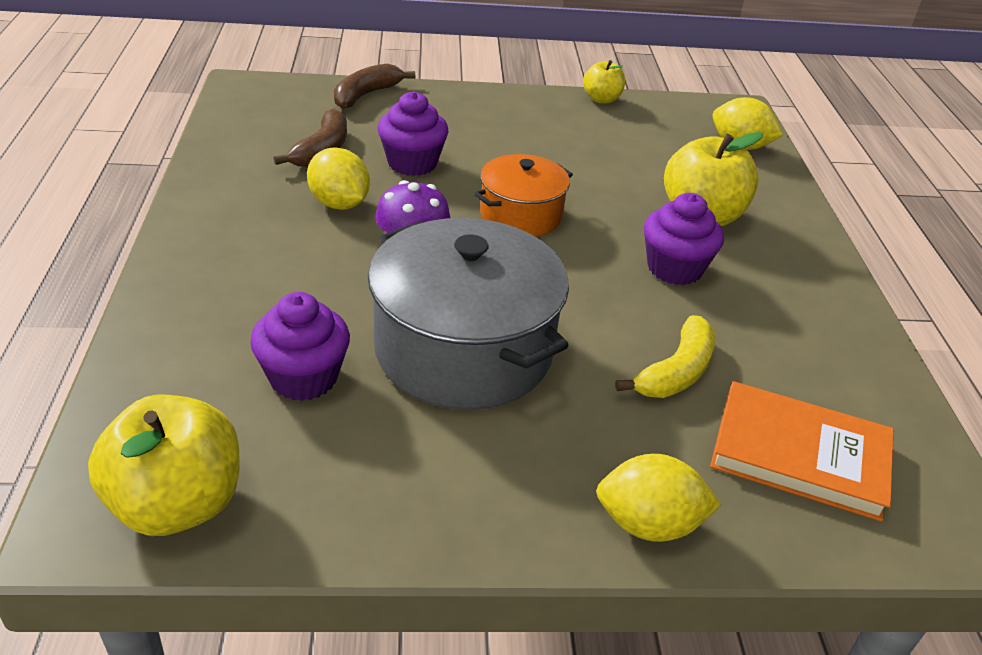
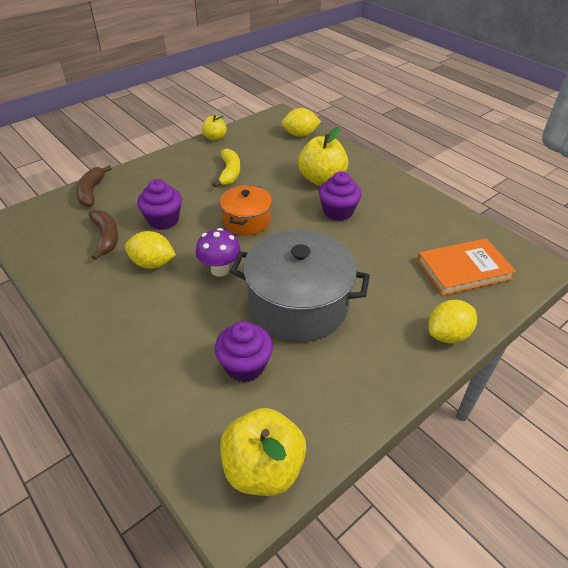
camera: 35 degrees left, 5 degrees up
(676, 372) = (388, 261): yellow banana -> yellow banana (229, 173)

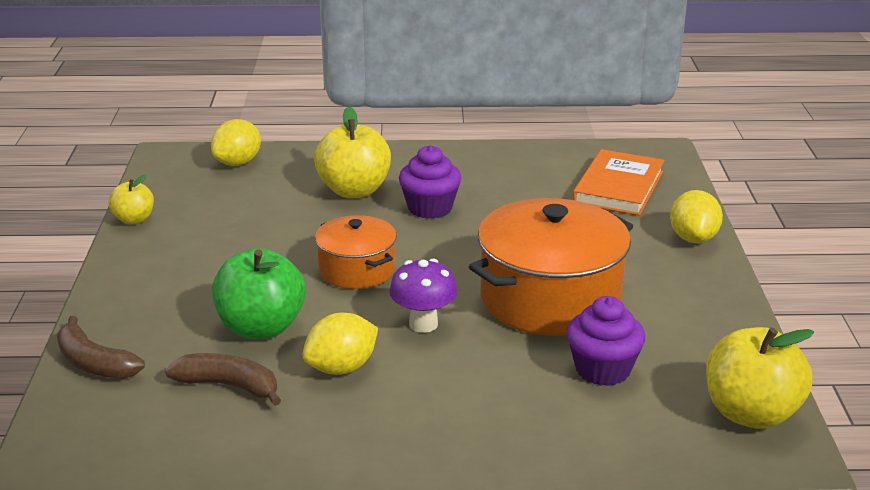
camera: 50 degrees left, 15 degrees down
(163, 220) = (261, 328): purple cupcake -> green apple
(229, 173) = (236, 241): yellow banana -> none
(298, 305) = (550, 299): grey pot -> orange pot

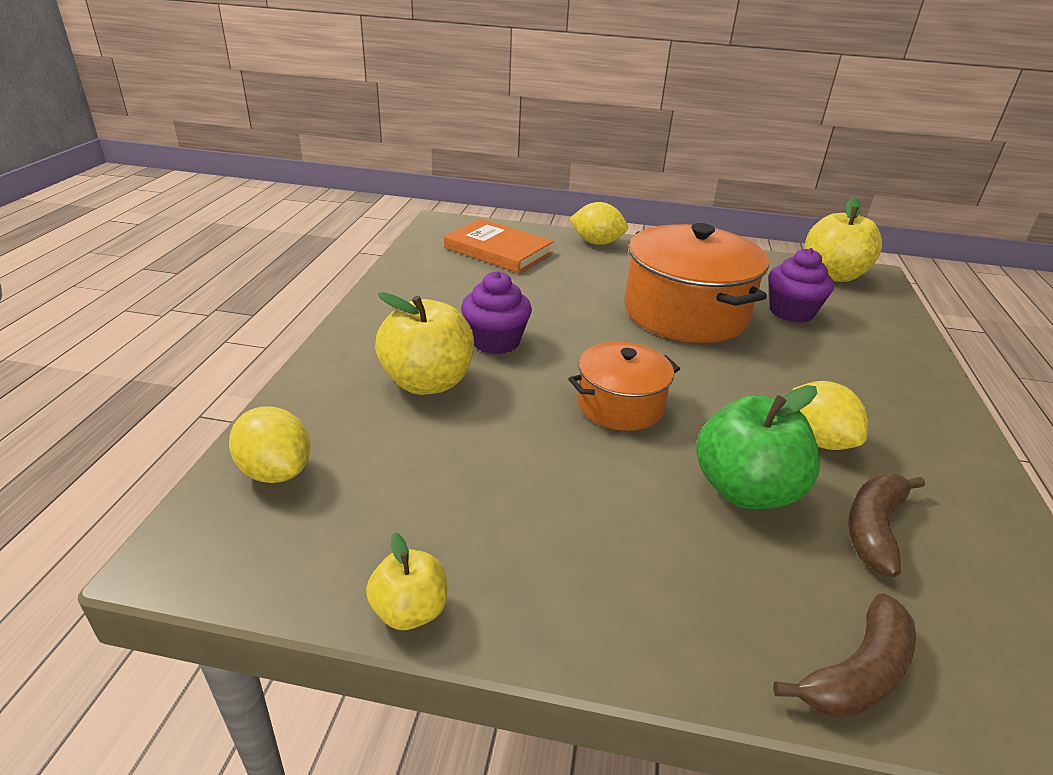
camera: 80 degrees left, 5 degrees up
(423, 324) = (730, 380): purple mushroom -> none

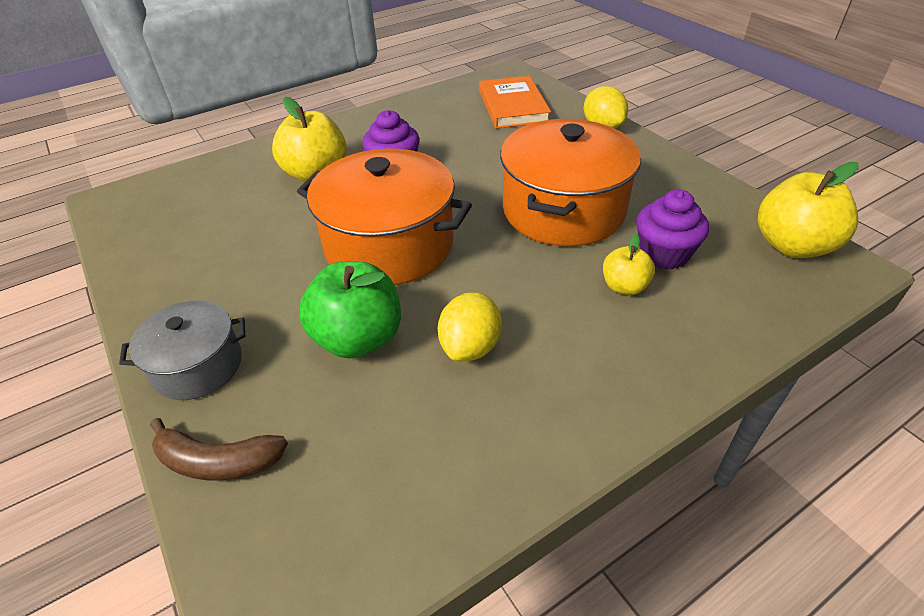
camera: 50 degrees right, 10 degrees up
(276, 471) = (186, 184): yellow lemon -> none
(410, 610) = (126, 276): yellow apple -> yellow apple (624, 286)
(620, 405) = (389, 245): orange pot -> orange pot, size x1.77
(677, 621) = (198, 366): none -> grey pot
(874, 528) = (386, 417): brown banana -> none

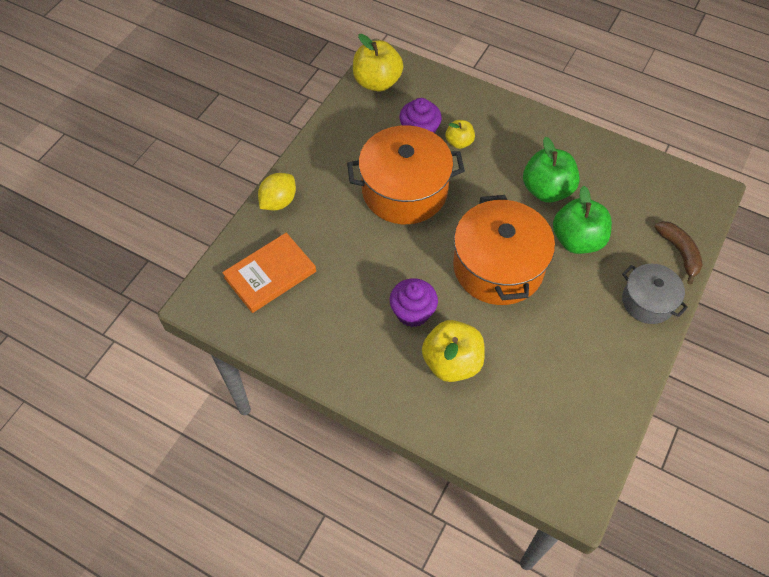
camera: 120 degrees left, 15 degrees up
(470, 346) = (547, 190): yellow lemon -> green apple

